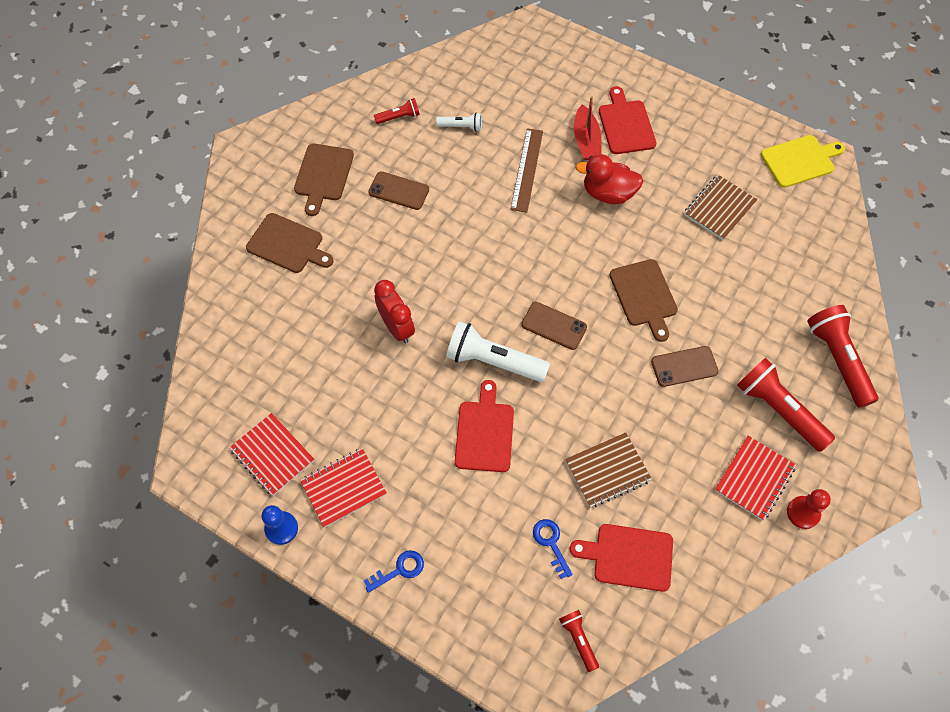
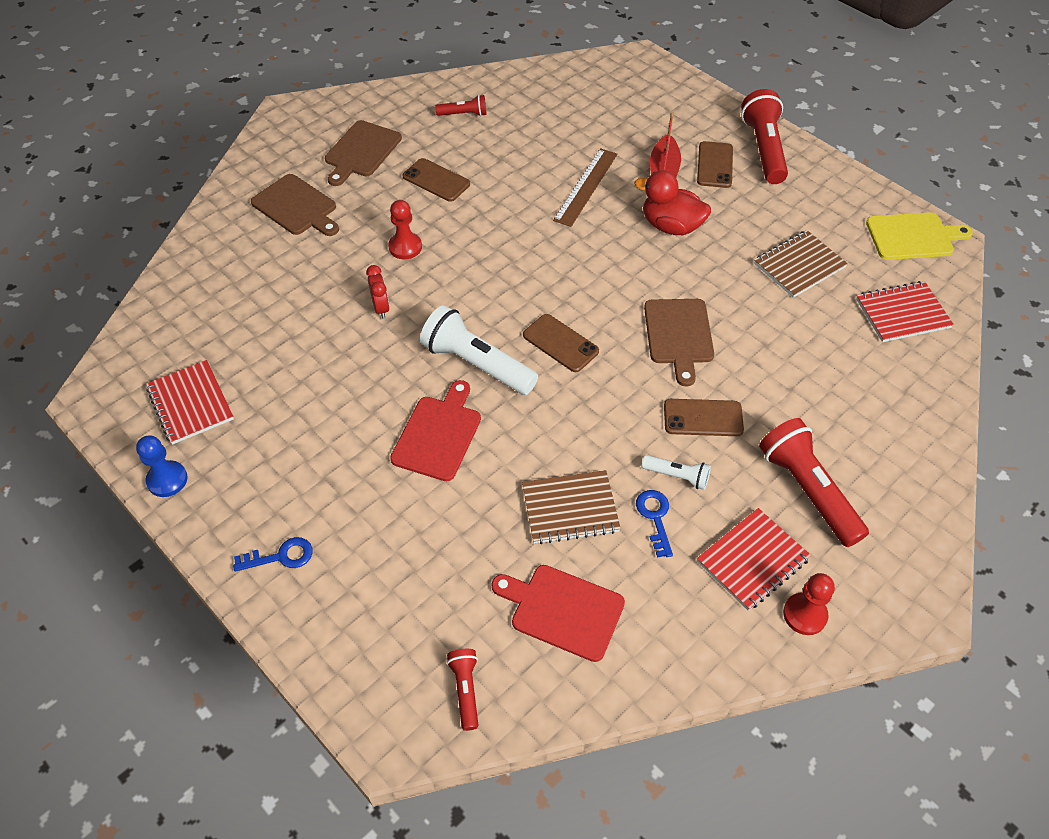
camera: 15 degrees right, 10 degrees down
(343, 488) = (254, 455): red notebook -> red notebook (902, 313)
(396, 264) = (405, 247): none -> red pawn
(397, 327) = (381, 308): red clock -> red clock, size x0.63
(461, 127) = (528, 134): white flashlight -> white flashlight (677, 476)
(551, 543) = (472, 571): blue key -> blue key (655, 517)
(626, 124) = (714, 165): red cutting board -> brown phone
(837, 360) = (901, 452): red flashlight -> red flashlight (764, 149)

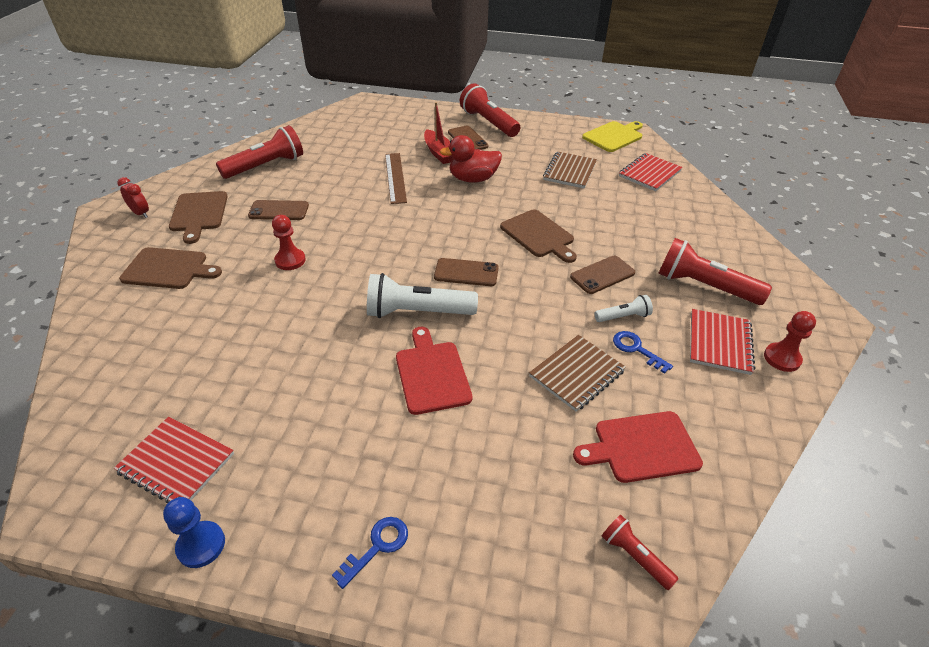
camera: 35 degrees left, 10 degrees down
(381, 308) = (305, 308): red clock -> red clock (141, 213)
(463, 114) = (266, 166): red flashlight -> red flashlight, size x1.96

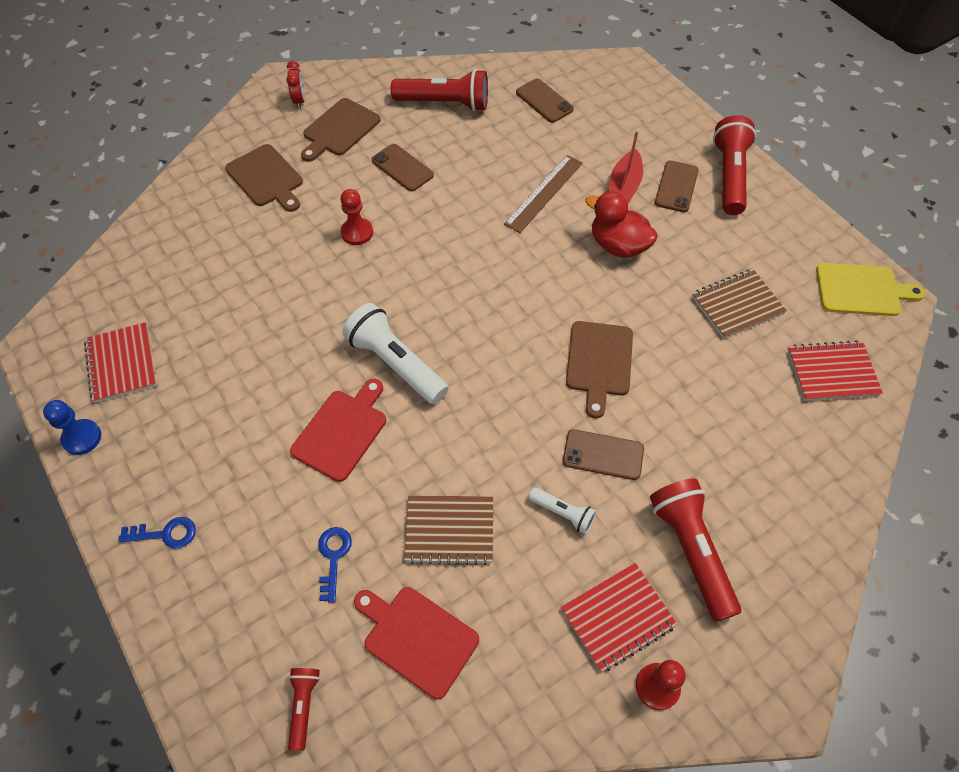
camera: 45 degrees right, 15 degrees up
(466, 273) = (481, 354): brown phone -> brown phone (544, 101)
(636, 349) = (530, 554): blue key -> blue key (333, 557)

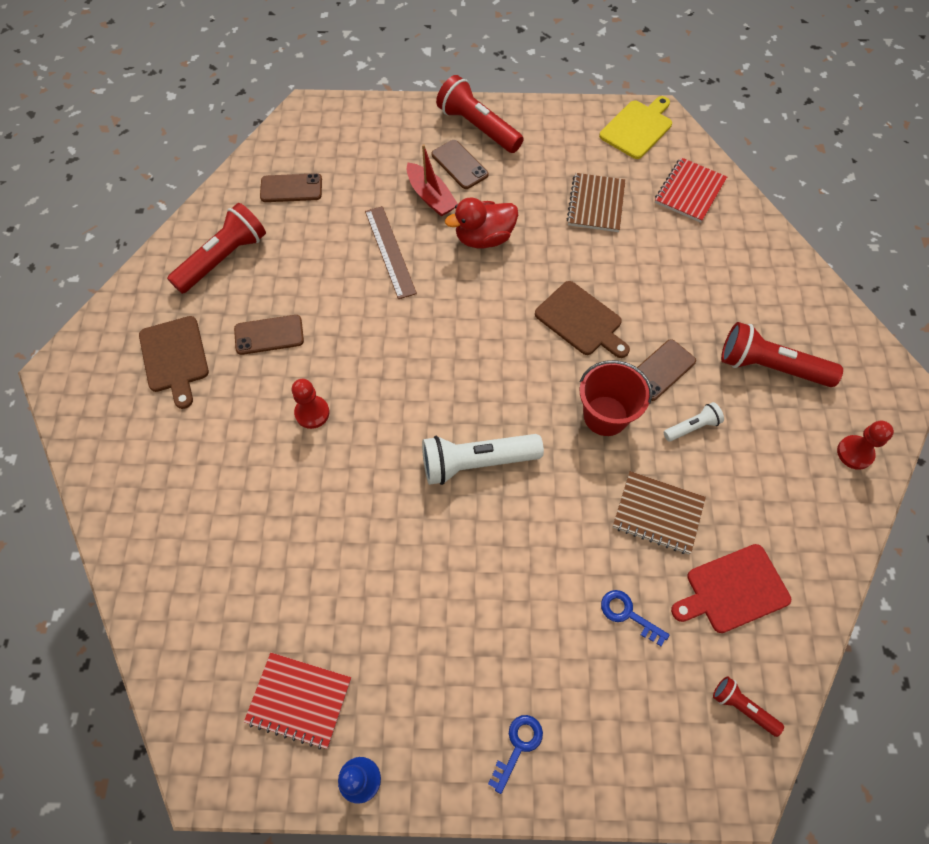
camera: 55 degrees left, 5 degrees up
(266, 178) = (178, 452): brown cutting board -> none
(299, 100) = (103, 370): red clock -> none
(342, 431) = (514, 542): red cutting board -> none
(449, 530) = (658, 513): brown notebook -> brown notebook turned 75 degrees clockwise
(516, 434) = (605, 416): none -> red bucket
(617, 617) = (792, 444): red notebook -> none

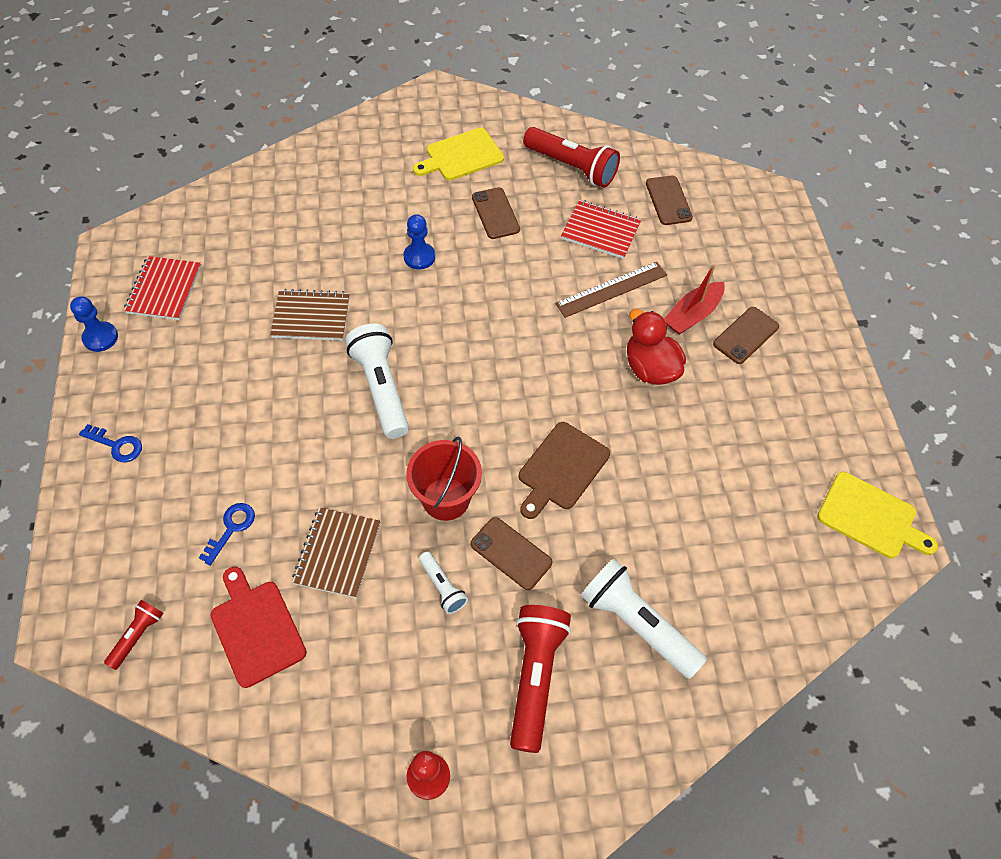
camera: 80 degrees right, 5 degrees down
(174, 358) = (461, 156): brown cutting board -> yellow cutting board
(312, 413) = (419, 257): red pawn -> blue pawn
(478, 127) = (807, 347): red flashlight -> none
(596, 204) = (730, 475): brown notebook -> brown notebook (311, 317)
(689, 191) = (783, 582): red notebook -> red notebook (600, 231)
(724, 290) = (637, 624): none -> white flashlight

